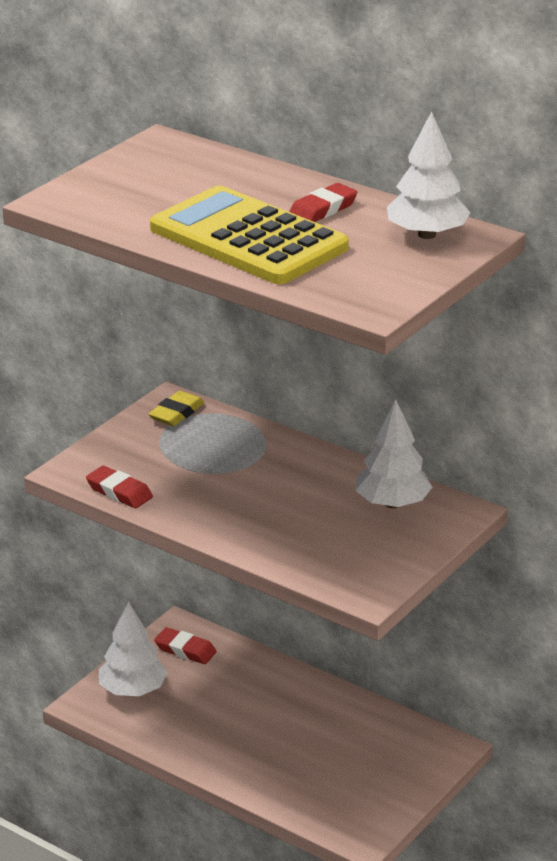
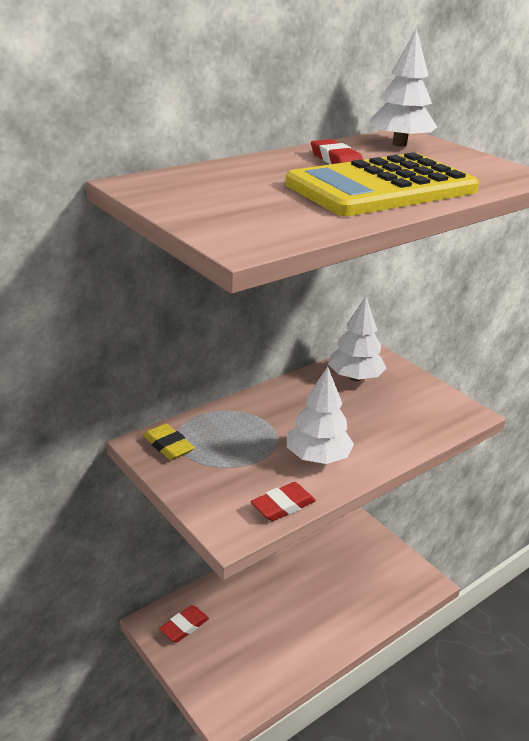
camera: 75 degrees left, 0 degrees up
(133, 690) = (220, 675): white tree -> white tree (317, 457)

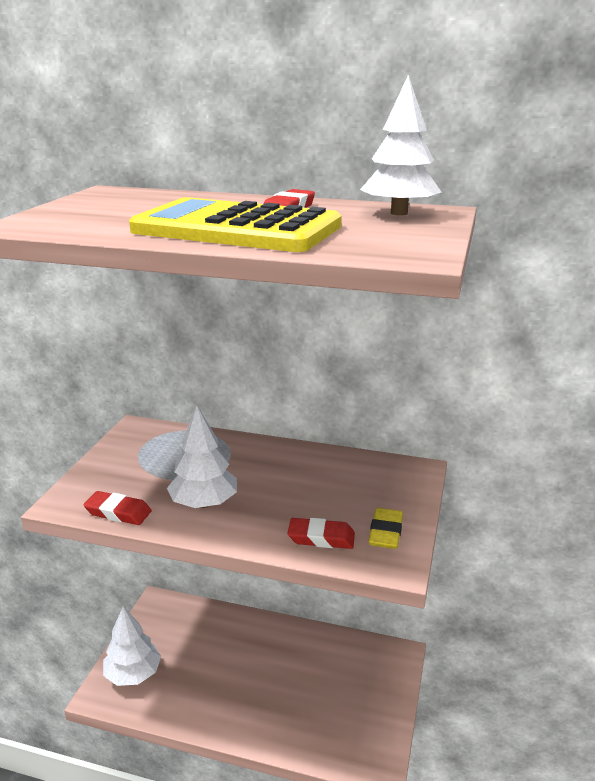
camera: 55 degrees right, 5 degrees down
(168, 446) = (144, 436): yellow eraser -> yellow eraser (385, 532)
(184, 626) = (168, 621): red eraser -> red eraser (321, 538)
(355, 377) = (358, 475): white tree -> white tree (133, 674)

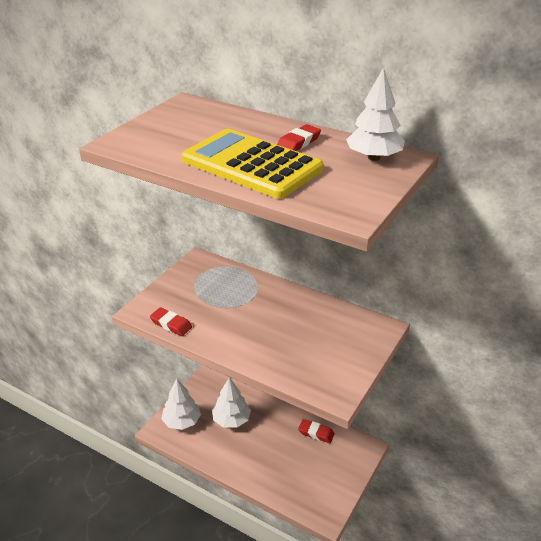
camera: 15 degrees right, 10 degrees up
(204, 503) = (227, 327): white tree -> white tree (231, 420)
(321, 538) = (295, 367): red eraser -> red eraser (316, 433)
(385, 532) = (340, 372): yellow eraser -> none

